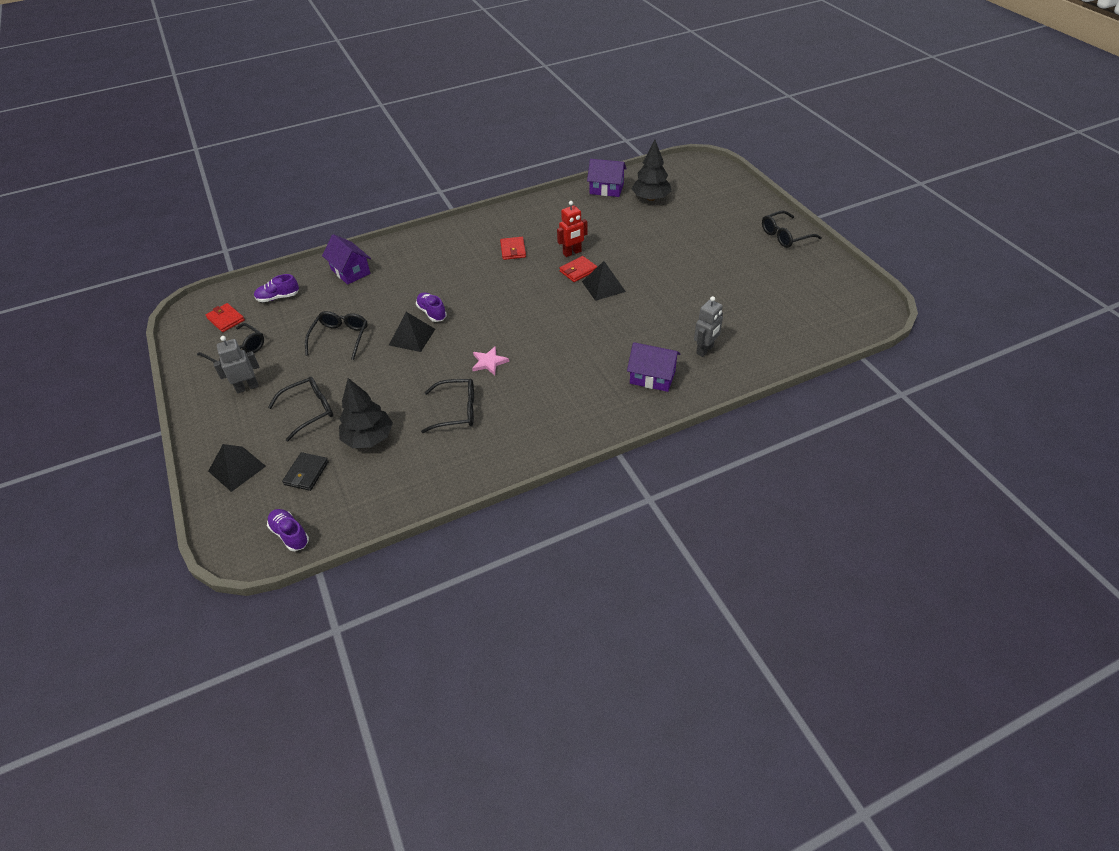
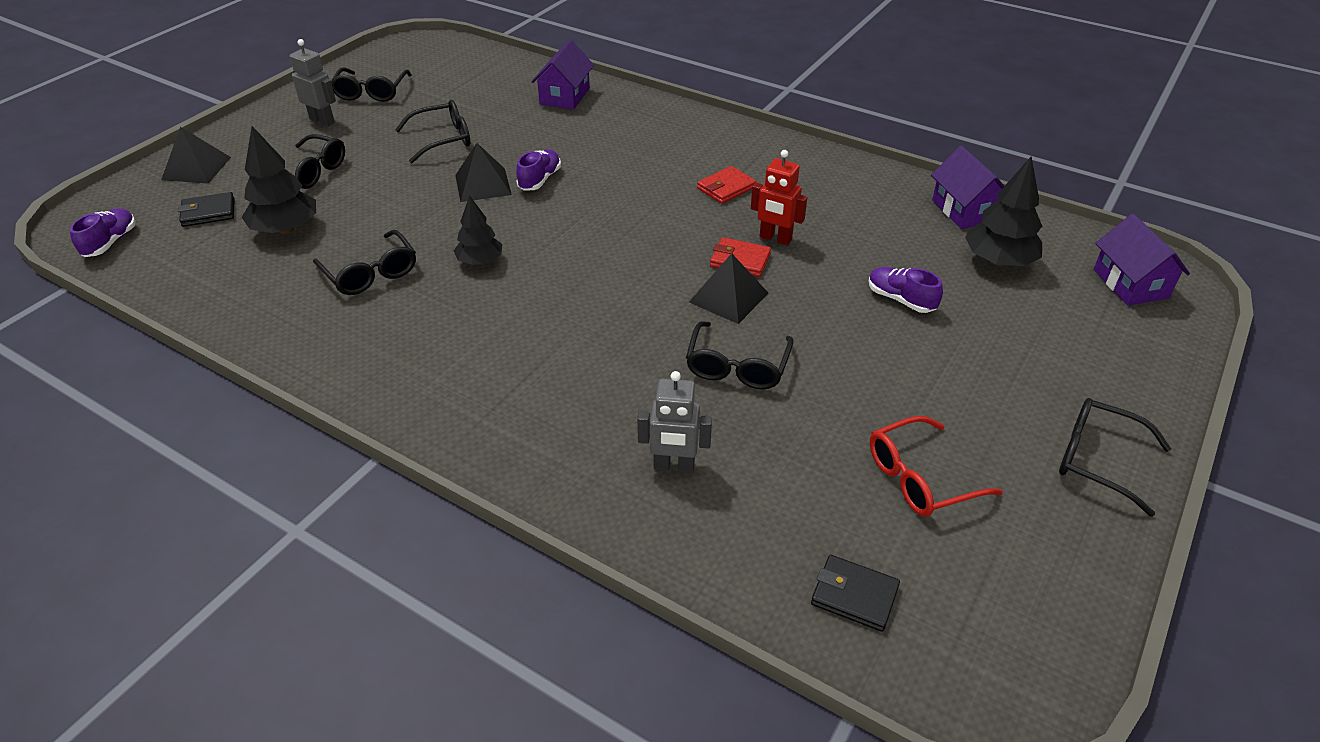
camera: 55 degrees right, 5 degrees down
(226, 319) = (419, 63): red wallet -> none
(278, 297) = (479, 75): purple shoe -> purple shoe (900, 299)
(489, 362) = (480, 261): pink star -> black tree
(652, 377) = (561, 428): purple house -> purple house (1130, 284)
(655, 304) = (737, 366): none -> black glasses
(762, 284) = (920, 478): none -> red glasses
(810, 329) = (854, 595): none -> black wallet

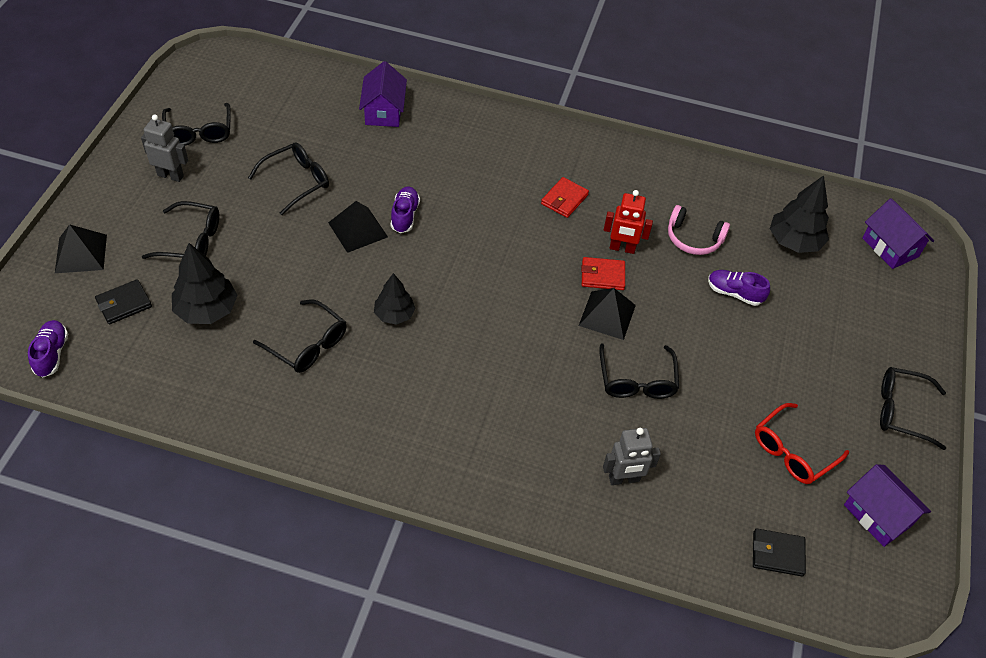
camera: 20 degrees left, 10 degrees up
(868, 241) = (693, 238): none -> pink headphones
(964, 210) = (756, 193): purple house -> purple house (878, 515)

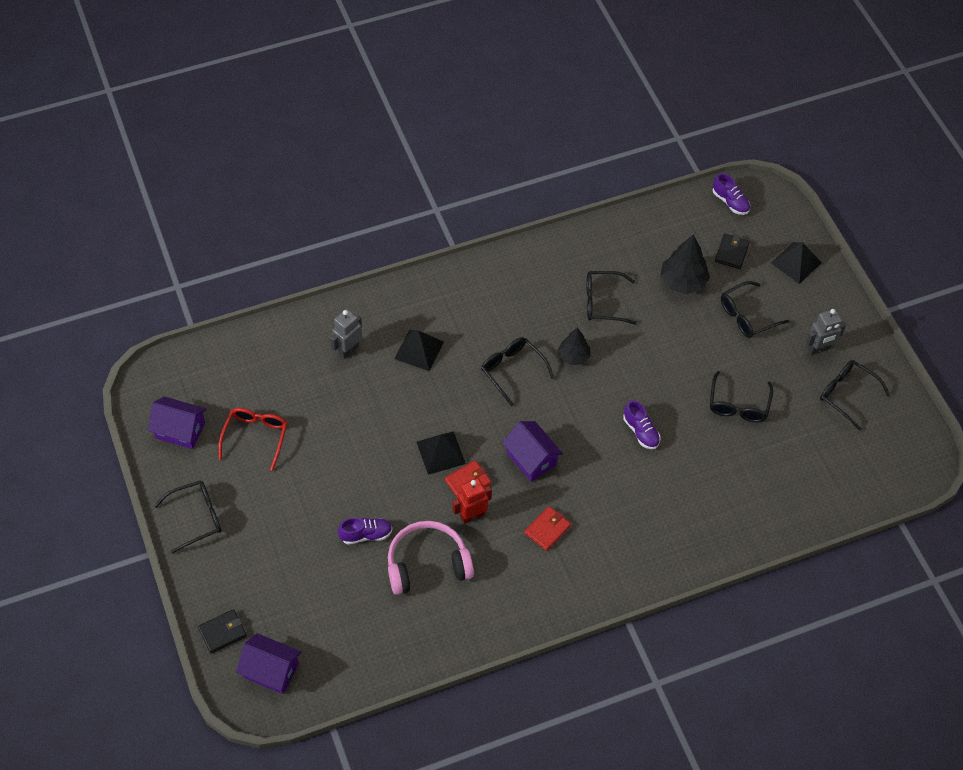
camera: 145 degrees right, 5 degrees up
(358, 230) = (659, 398): black pyramid -> black pyramid (419, 350)
(383, 111) = (751, 512): purple house -> purple house (531, 459)
(564, 199) = (547, 529): red wallet -> red wallet turned 45 degrees clockwise
(637, 381) = (386, 418): black glasses -> black glasses (512, 370)
(693, 238) = (427, 564): pink headphones -> pink headphones, size x1.51
(777, 554) = (230, 366): black wallet -> black wallet (222, 632)
(794, 241) = (350, 619): black tree -> none

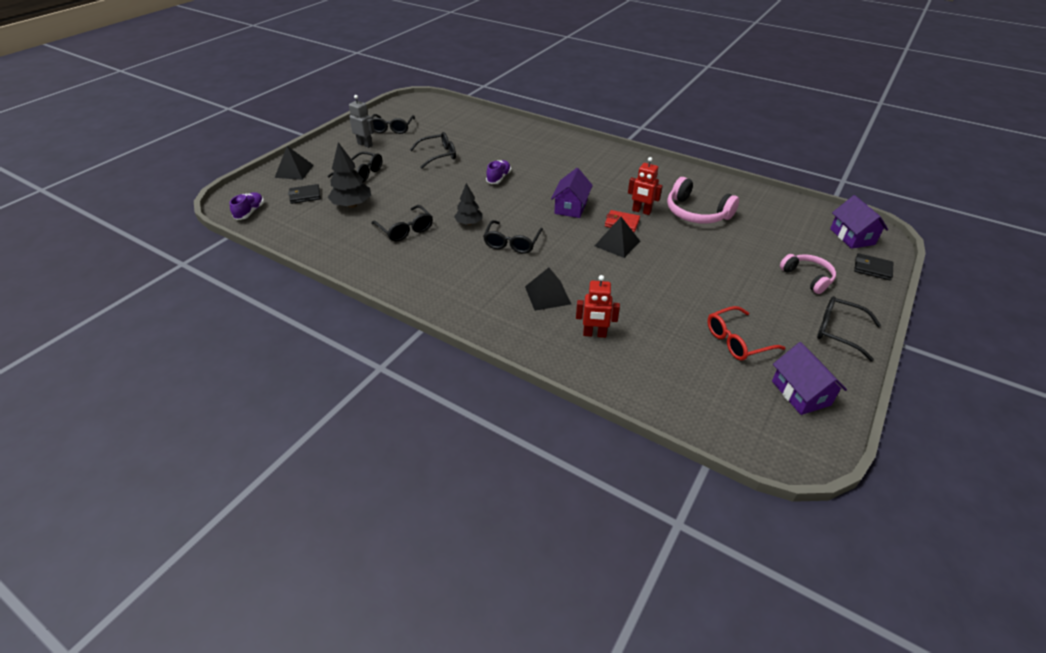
camera: 125 degrees left, 15 degrees down
(263, 563) = (807, 277): none -> pink headphones
(348, 350) = (594, 334): grey robot -> red robot
(366, 535) = (718, 245): purple shoe -> none
(547, 529) = (609, 183): red wallet -> none

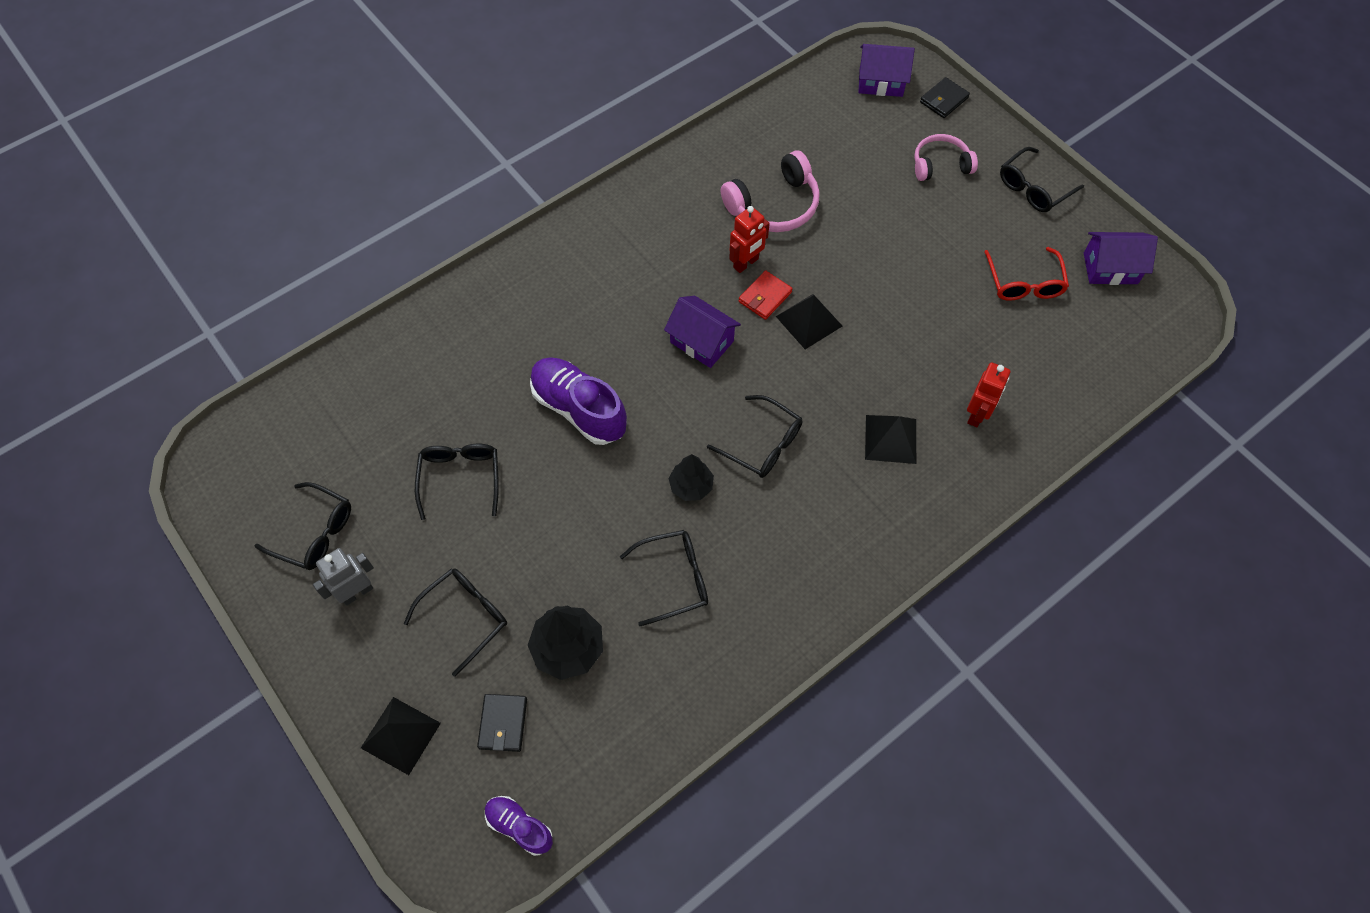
camera: 70 degrees left, 20 degrees up
(498, 178) = (579, 409): purple shoe -> purple shoe, size x1.81

